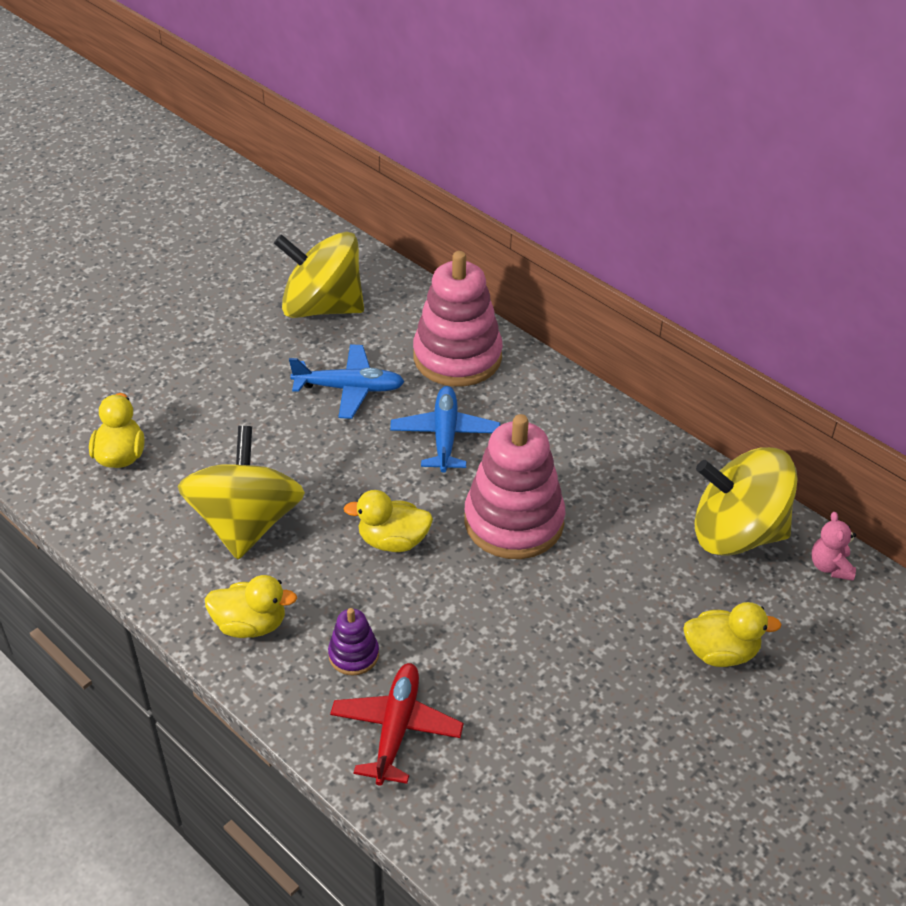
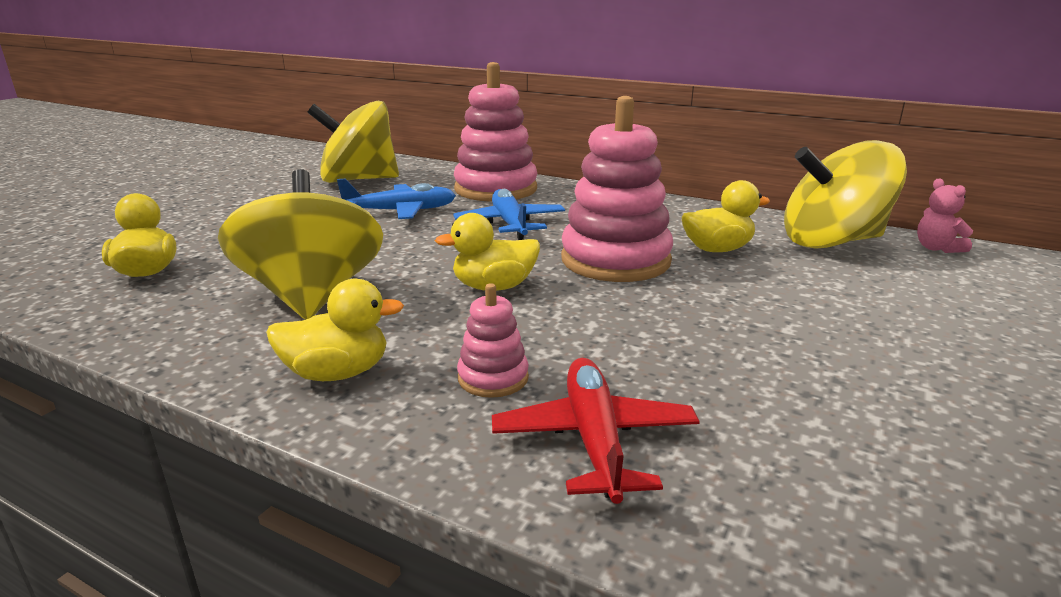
camera: 15 degrees left, 20 degrees down
(353, 655) = (493, 378): purple stacking toy -> pink stacking toy
(721, 652) = (914, 311): yellow duck -> yellow duck (717, 249)

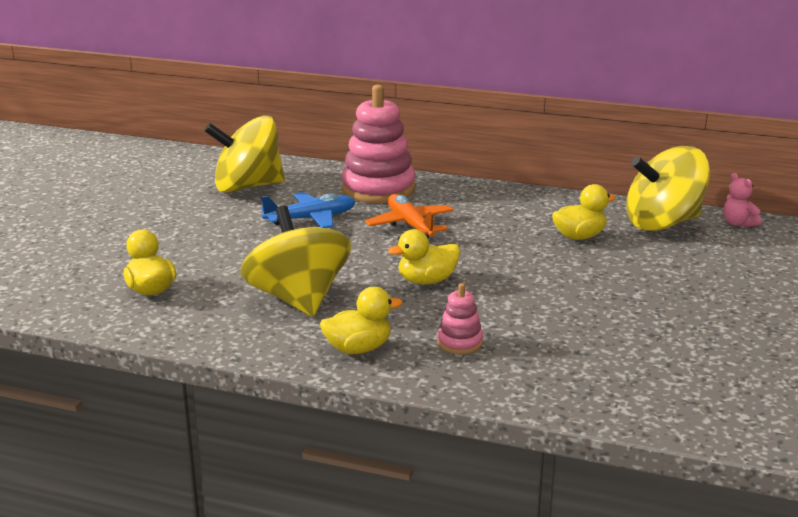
camera: 10 degrees left, 0 degrees up
(510, 224) = (410, 225): blue plane -> orange plane
(594, 439) = (535, 370): red plane -> none
(615, 260) = (506, 252): pink stacking toy -> none

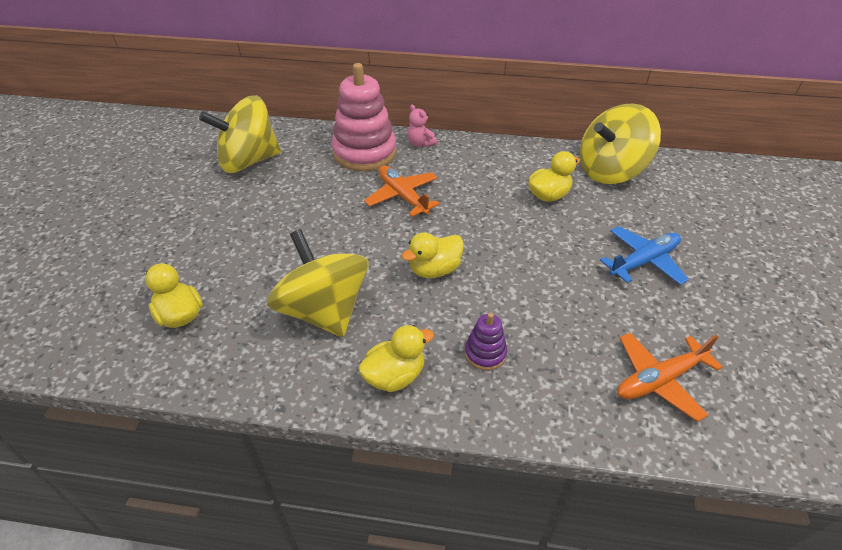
camera: 10 degrees left, 20 degrees up
(311, 219) = (314, 197): blue plane -> blue plane (643, 261)
(460, 343) = (485, 353): pink stacking toy -> purple stacking toy
(644, 377) = (659, 380): none -> orange plane
(738, 223) = (669, 165): pink teddy bear -> pink teddy bear (420, 143)

